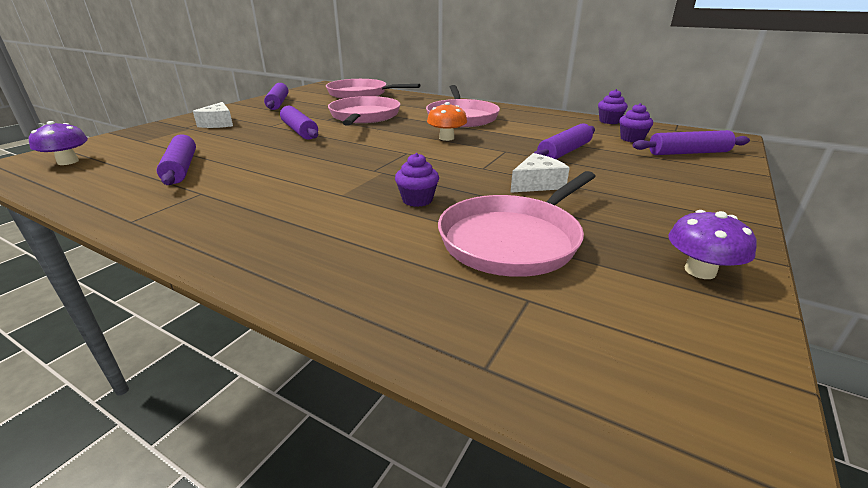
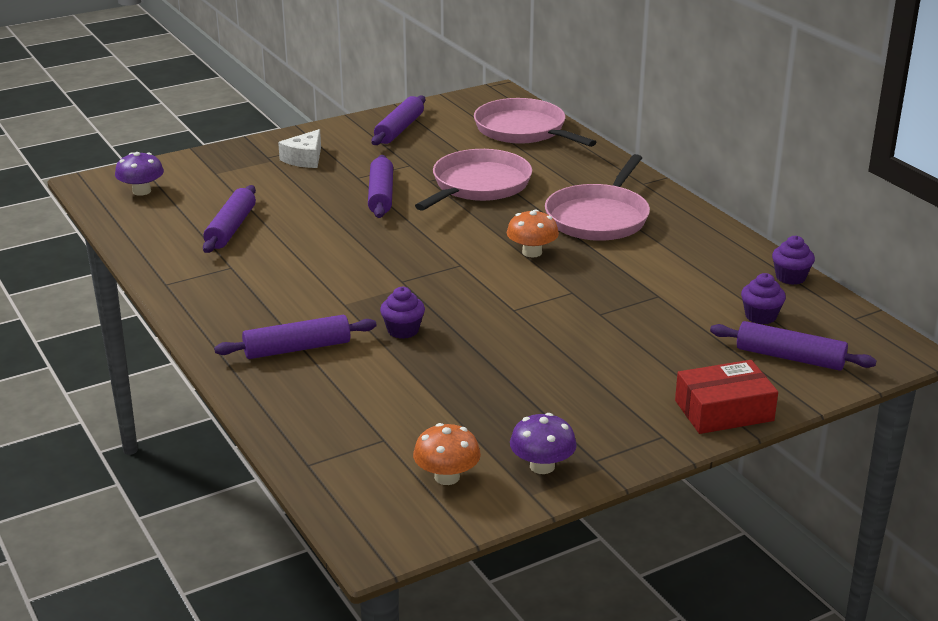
camera: 30 degrees right, 0 degrees up
(513, 239) = (435, 394): pink pan -> none
(537, 184) = (539, 346): white cheese -> none
(564, 152) = (637, 313): purple rolling pin -> purple rolling pin (297, 348)
(647, 316) = (447, 477): none -> orange mushroom
(721, 189) = (724, 411): none -> red box

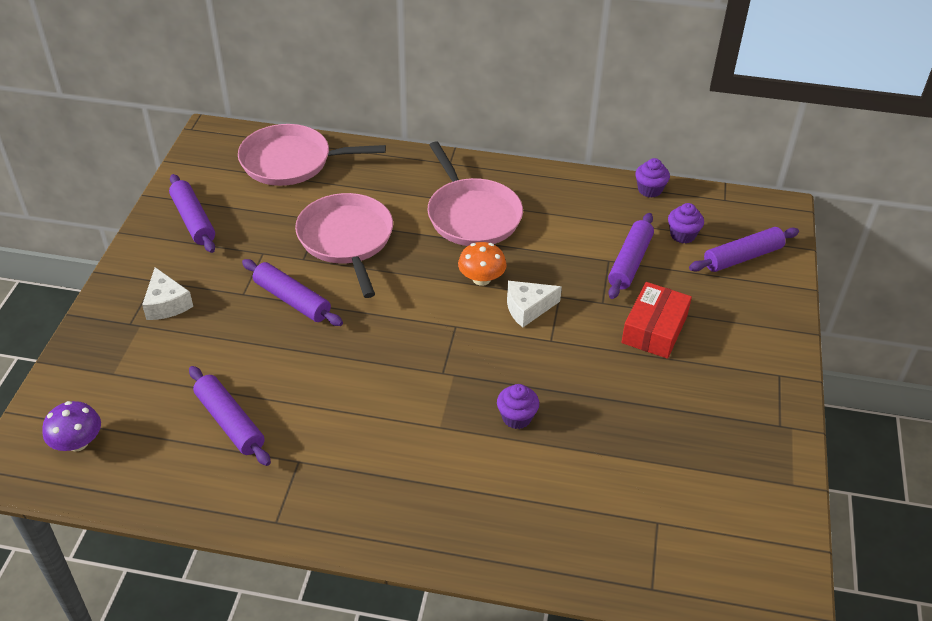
camera: 50 degrees left, 15 degrees up
(297, 348) = (478, 496): purple rolling pin -> purple rolling pin (629, 262)
(447, 477) = (736, 516): orange mushroom -> none
(533, 285) = (527, 308): none -> white cheese
(542, 466) = (764, 457): purple mushroom -> none
(724, 411) = (775, 327): red box -> red box (654, 329)

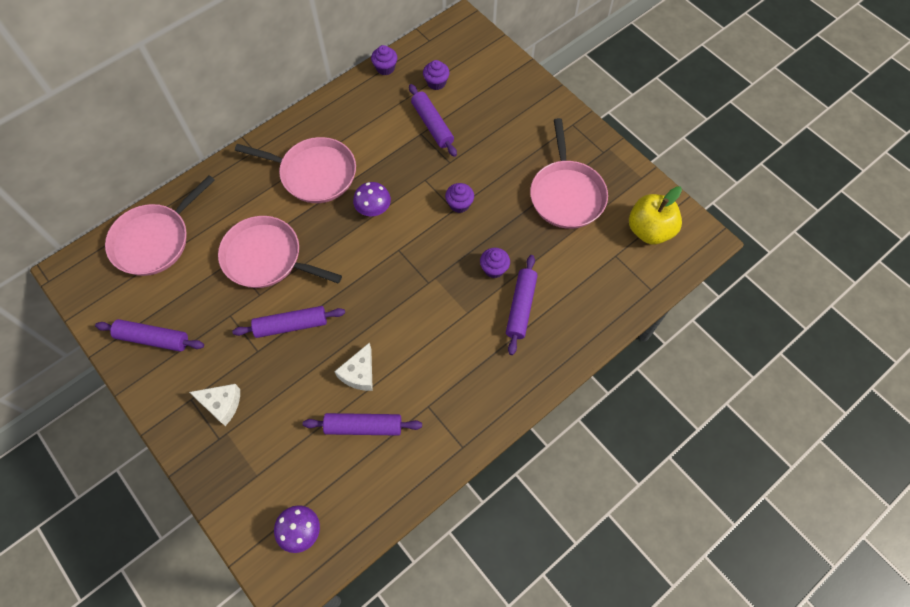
camera: 50 degrees left, 20 degrees up
(481, 279) = (373, 208): orange mushroom -> purple mushroom
(527, 308) = (419, 202): white cheese -> white cheese (359, 373)
(562, 341) = (459, 204): none -> purple cupcake
(654, 329) = (492, 153): red box -> none
(683, 425) = (566, 194): none -> pink pan
(731, 537) = (649, 230): none -> yellow apple
(742, 257) = (479, 70): purple rolling pin -> purple rolling pin (520, 307)

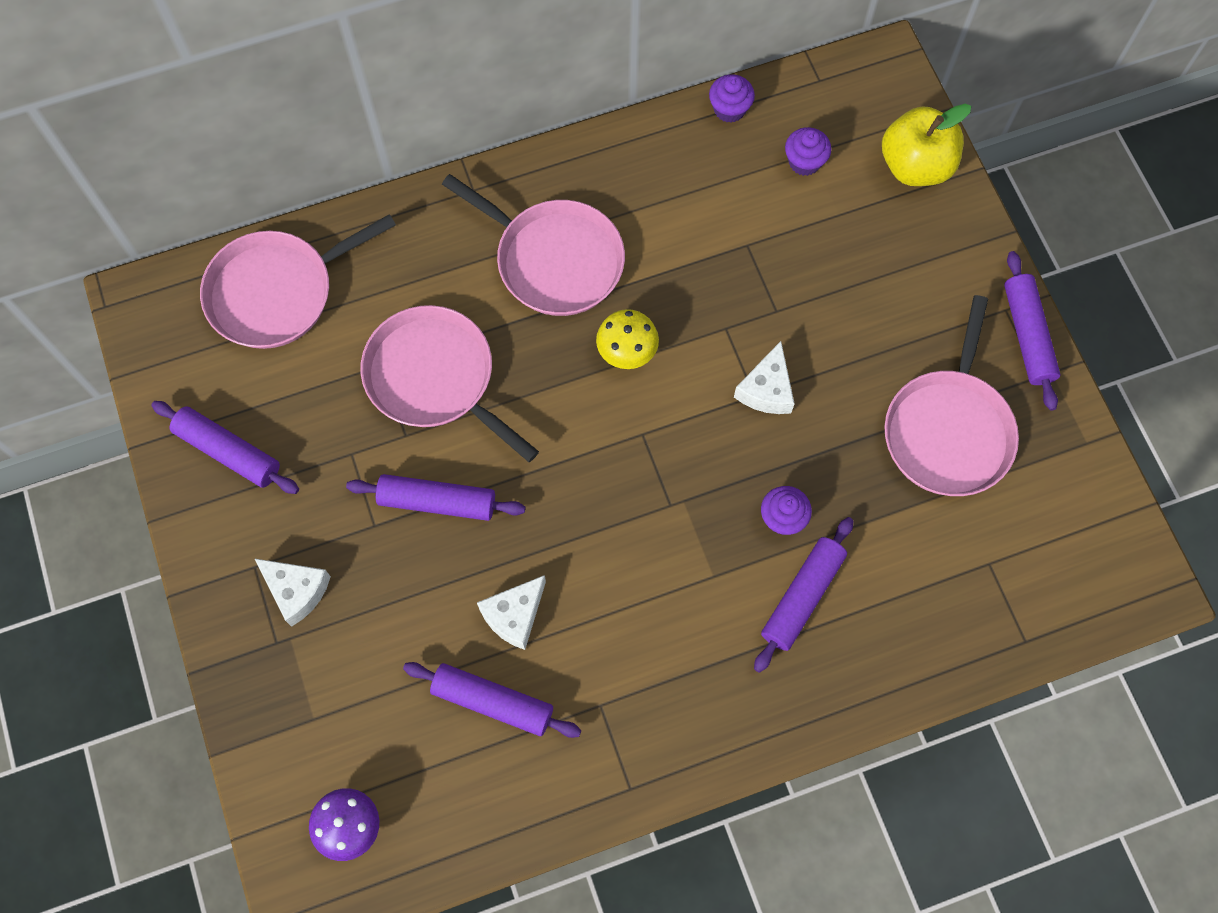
camera: 20 degrees right, 5 degrees up
(373, 208) = (627, 351): purple mushroom -> yellow mushroom
(432, 125) = (771, 235): purple rolling pin -> purple rolling pin (1027, 335)
(459, 204) = (766, 389): purple cupcake -> white cheese
(649, 230) = (1063, 539): yellow apple -> yellow apple (915, 166)

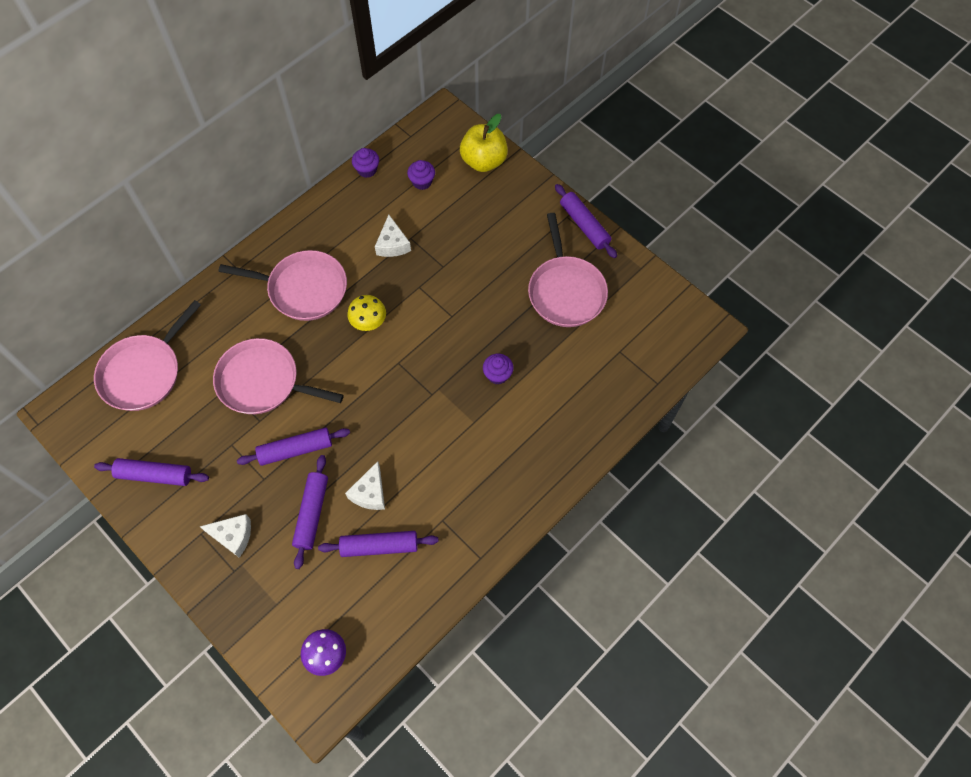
camera: 25 degrees left, 5 degrees down
(766, 389) = (457, 310): white cheese -> white cheese (392, 244)
(802, 597) = (527, 412): purple rolling pin -> purple rolling pin (312, 513)

